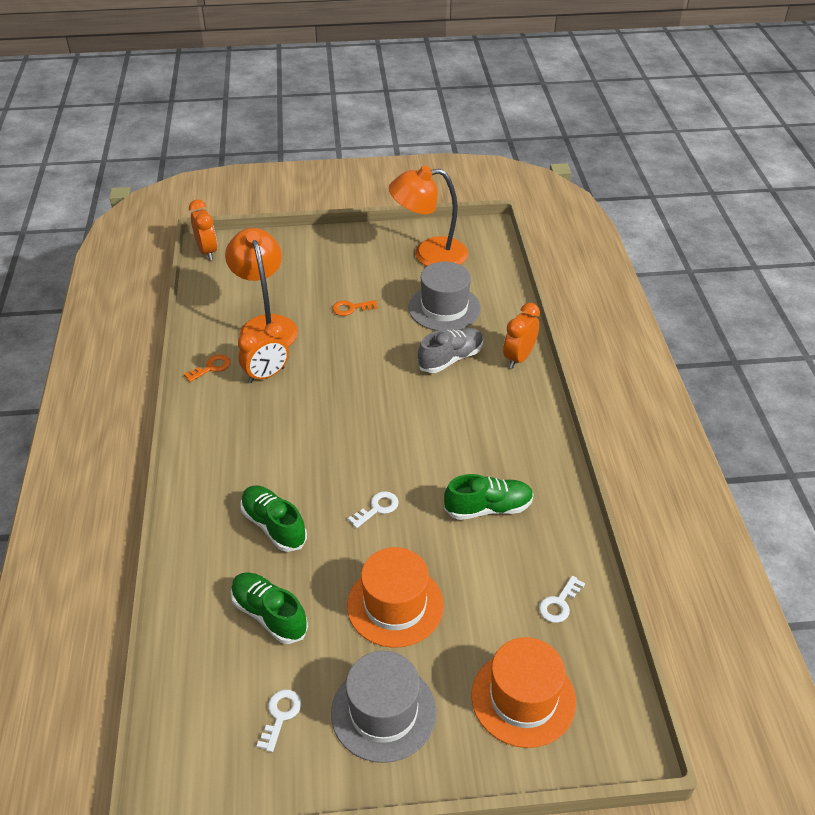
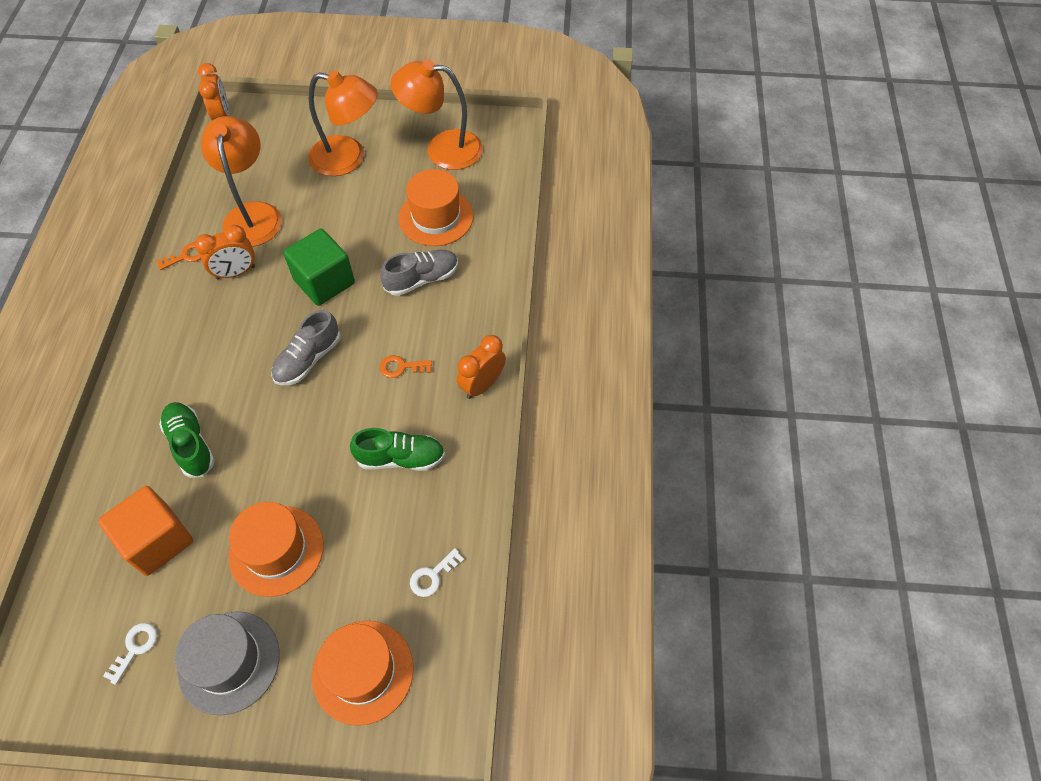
camera: 10 degrees right, 15 degrees up
(269, 614) = (157, 540): green shoe -> orange cube
(342, 271) = (348, 158): none -> orange lamp
(351, 308) = (343, 205): orange key -> orange key (401, 367)
(357, 372) = (324, 281): none -> green cube
(365, 438) = (308, 359): none -> grey shoe
(377, 508) = (294, 441): white key -> none
(444, 308) = (436, 217): grey hat -> orange hat
(519, 358) = (491, 288): orange clock -> orange clock (482, 385)

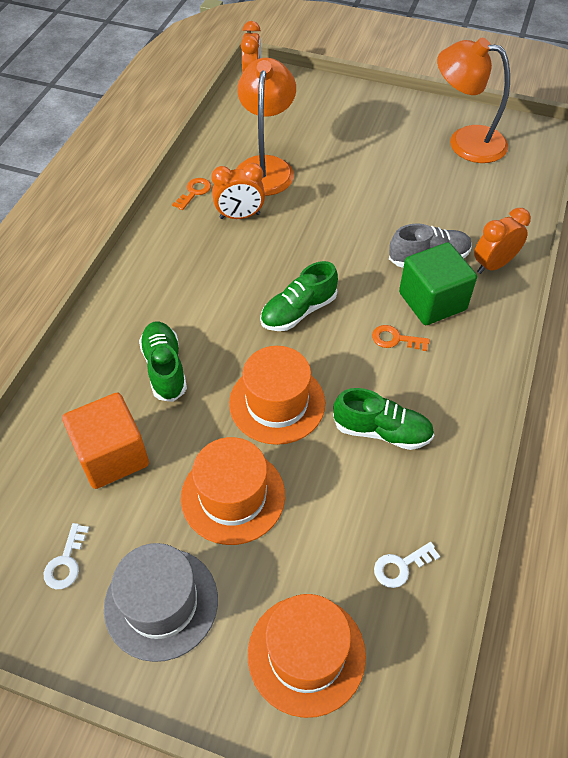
camera: 15 degrees right, 5 degrees down
(135, 648) = (66, 562): white key -> white key turned 150 degrees clockwise
(186, 256) = (194, 192): orange key -> orange key turned 45 degrees counterclockwise
(308, 359) = (298, 311): grey shoe -> green shoe
(324, 281) = (327, 241): green cube -> green cube (432, 301)
(348, 158) = (368, 134): orange lamp -> none
(436, 217) = (451, 202): orange hat -> orange hat (277, 403)
(482, 385) = (481, 375): orange clock -> orange clock (493, 265)

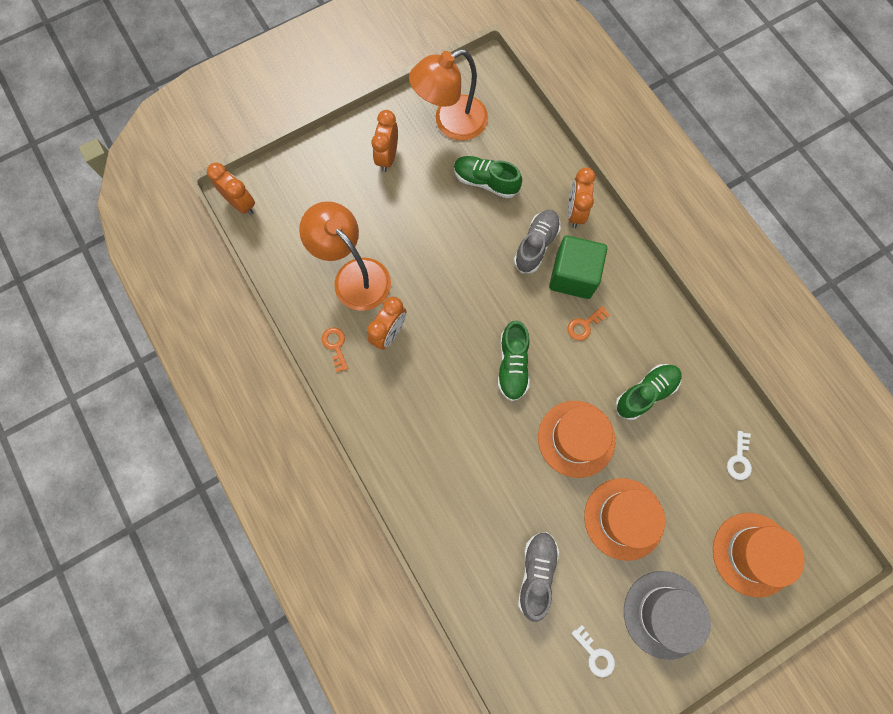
camera: 50 degrees left, 20 degrees up
(112, 455) = (536, 573): orange cube -> grey shoe
(164, 368) = (490, 489): green shoe -> green shoe (485, 182)
(387, 126) = (387, 157): none -> orange clock

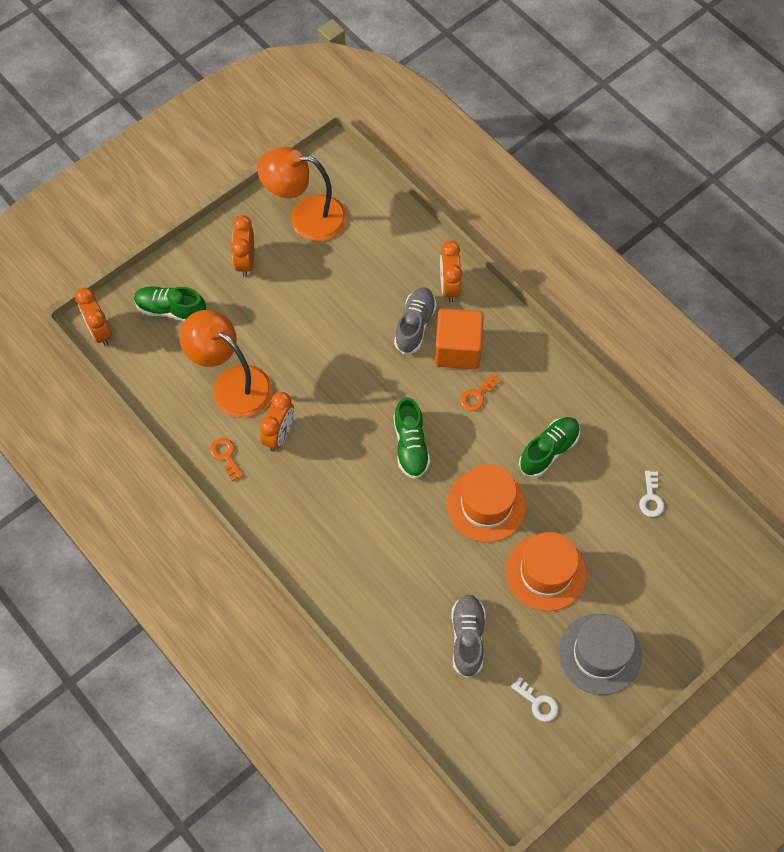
camera: 10 degrees left, 10 degrees down
(241, 204) = (99, 331): orange clock -> orange clock turned 150 degrees counterclockwise
(451, 123) = (306, 217): orange lamp -> orange lamp turned 45 degrees clockwise
(485, 182) = (352, 270): green shoe -> green shoe (171, 310)
(573, 276) = (457, 349): green cube -> orange cube
(752, 554) = (677, 584): orange hat -> none

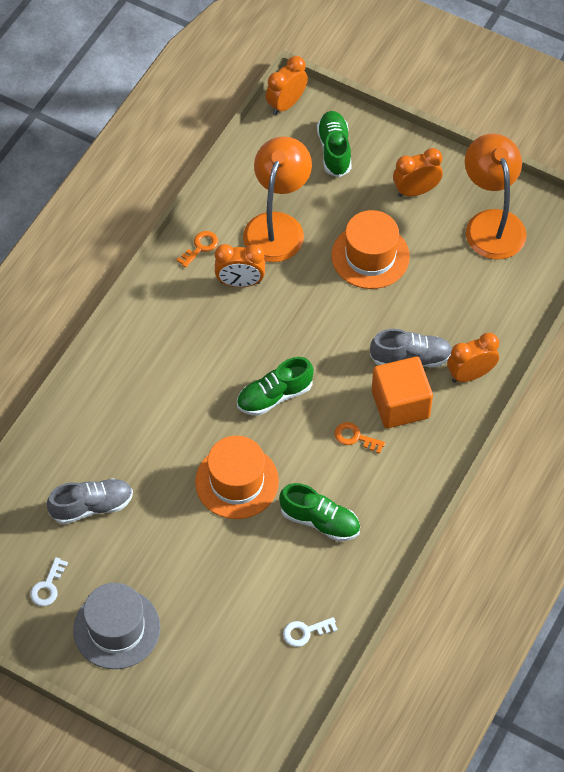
camera: 70 degrees right, 5 degrees down
(546, 572) = (185, 556): orange hat -> orange hat (370, 256)

